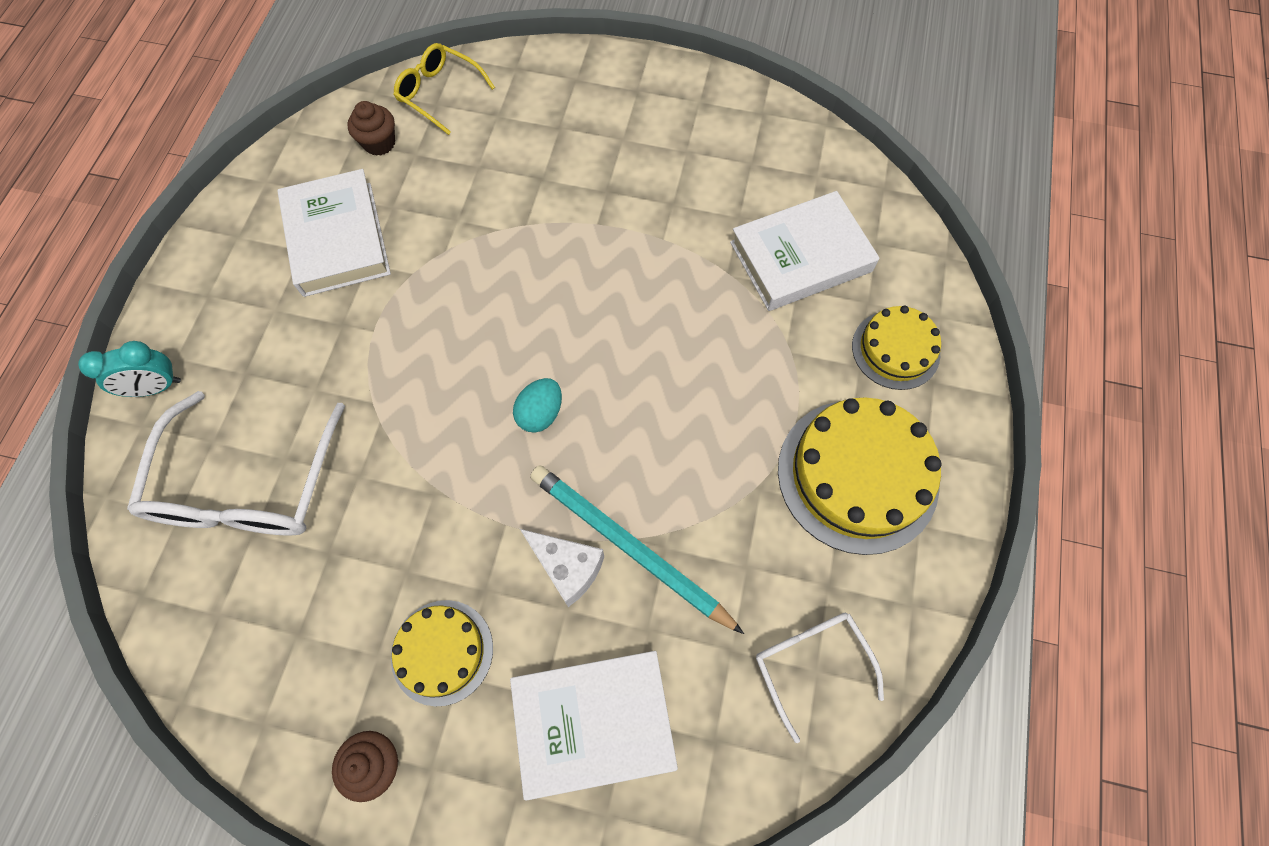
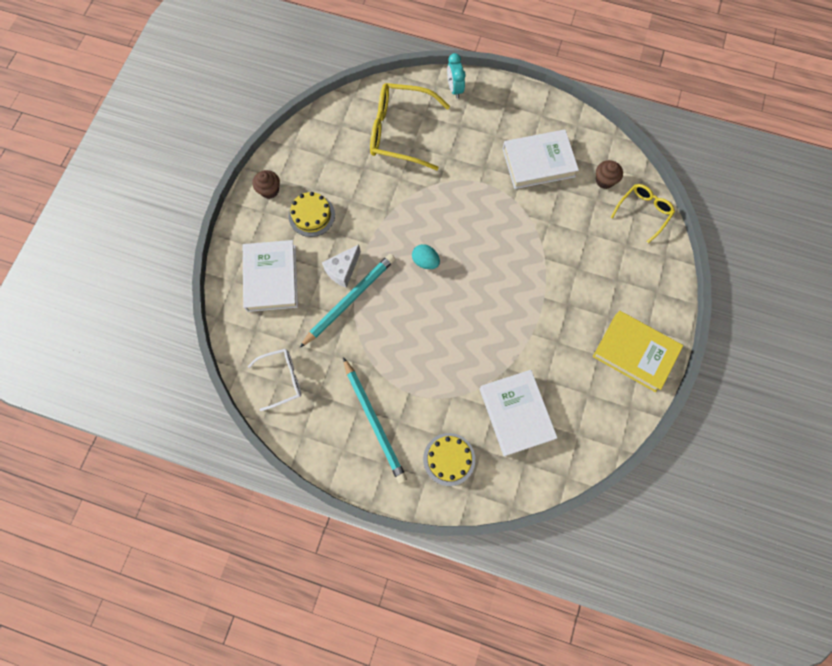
camera: 95 degrees right, 5 degrees up
(248, 486) = (400, 132): white glasses -> yellow glasses
(677, 106) = (635, 352): none -> yellow book
(857, 475) = (374, 421): yellow cake -> turquoise pencil

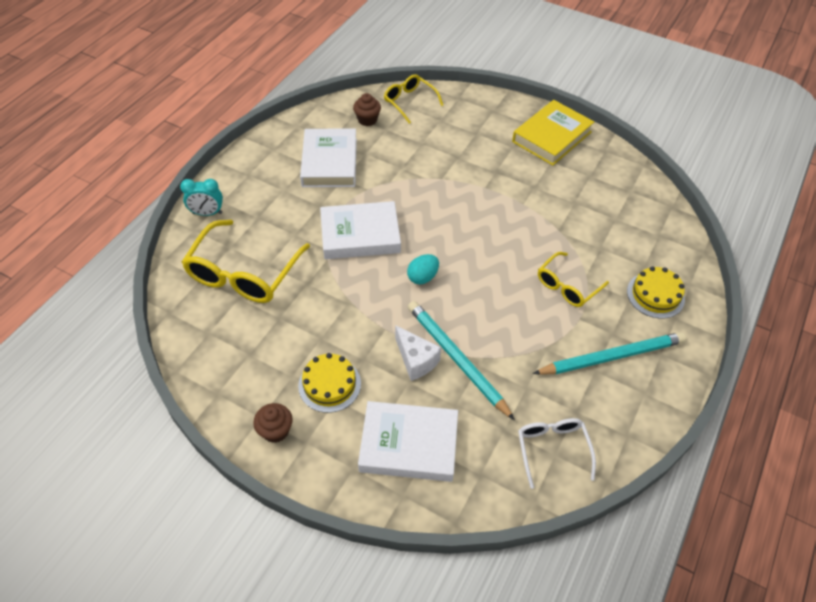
camera: 80 degrees left, 20 degrees down
(442, 380) = (567, 286): none -> yellow glasses
(516, 413) = (607, 232): white book -> white book (360, 235)

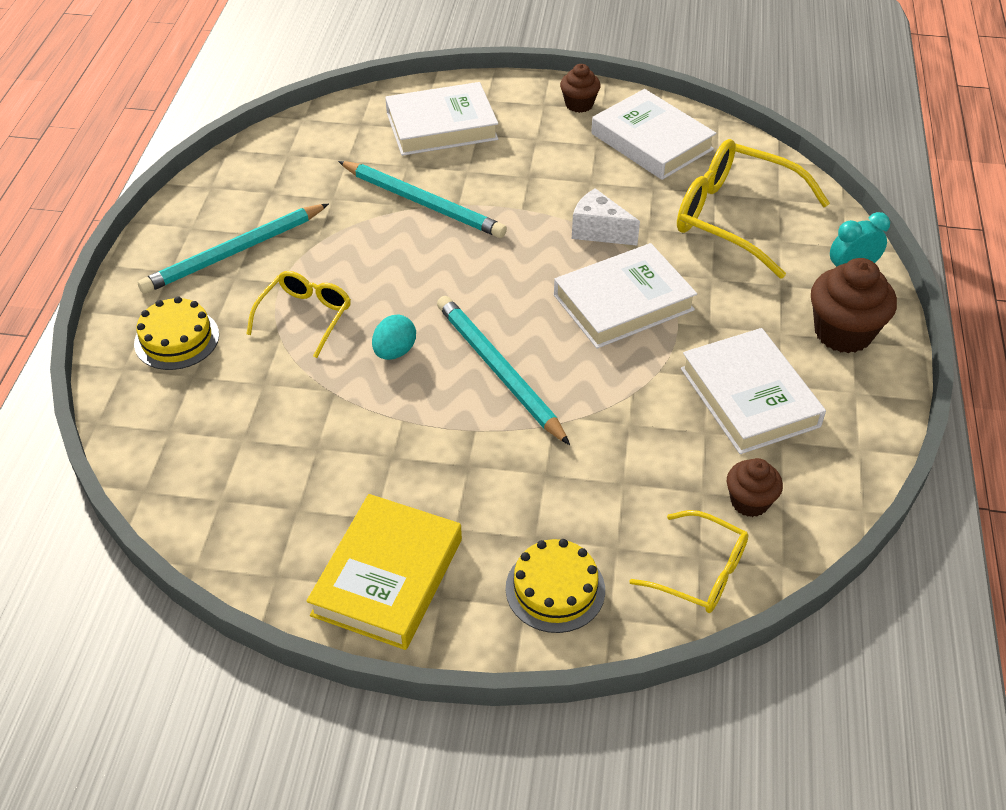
camera: 160 degrees right, 5 degrees down
(243, 273) = (734, 217): yellow glasses -> yellow glasses turned 60 degrees counterclockwise
(246, 364) = (652, 141): none -> white book
(249, 179) = (843, 332): none -> brown cupcake
(329, 384) = (551, 148): yellow cake -> yellow cake (555, 589)
(416, 360) = (469, 190): white cheese -> white cheese (598, 231)
(422, 277) = (507, 274): turquoise egg -> turquoise egg (394, 351)
(458, 215) = (498, 371): none -> turquoise pencil
(552, 449) = (292, 157): white glasses -> none

